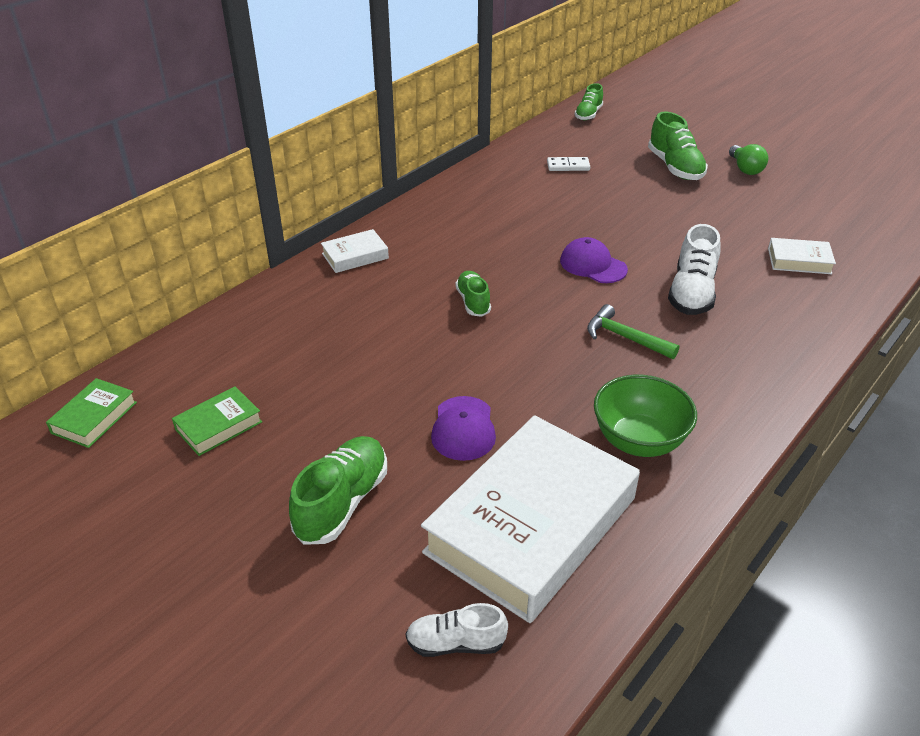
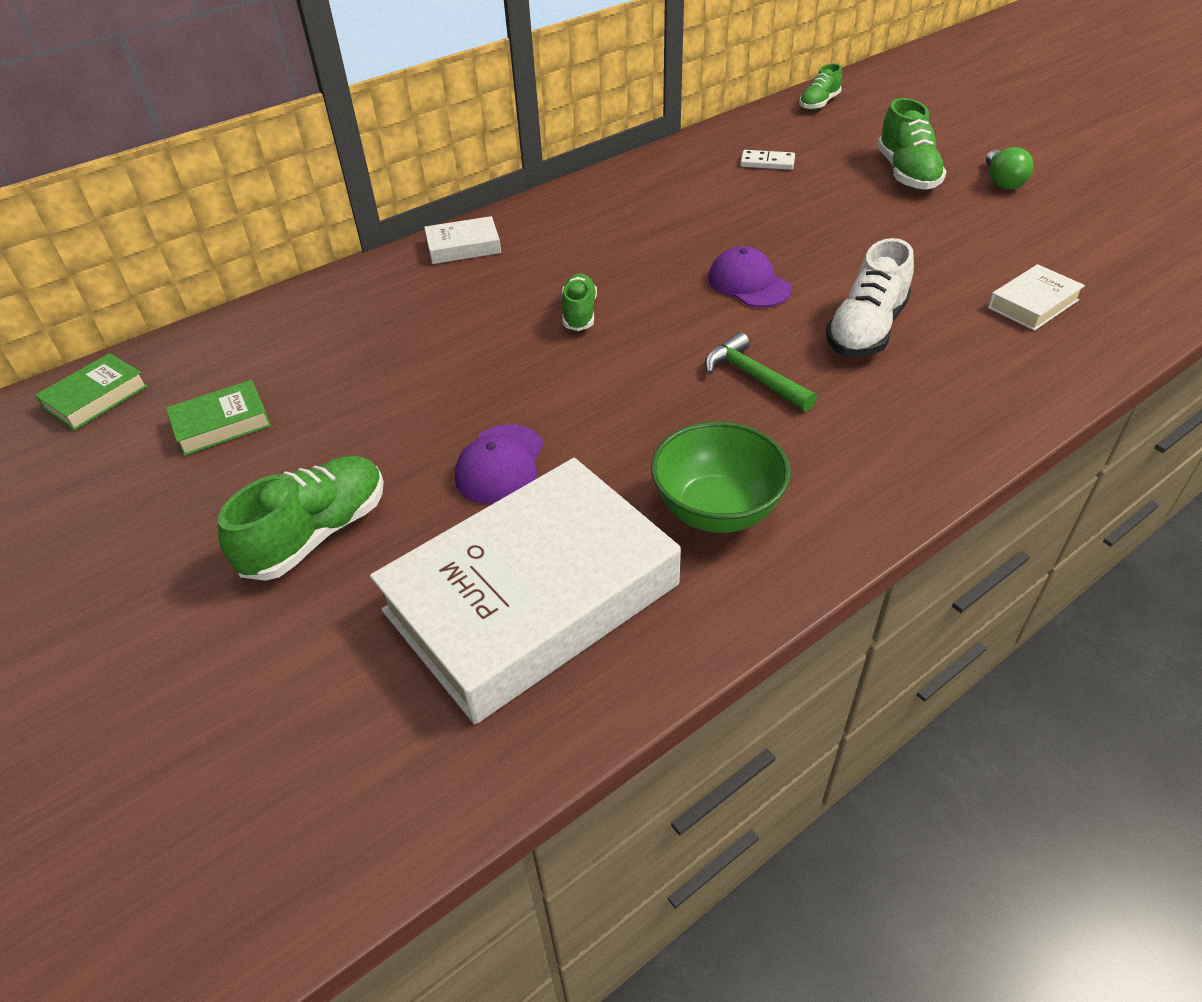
camera: 15 degrees right, 5 degrees up
(456, 643) = (372, 733): white shoe -> none
(799, 261) = (1033, 304): white book -> white book turned 60 degrees counterclockwise

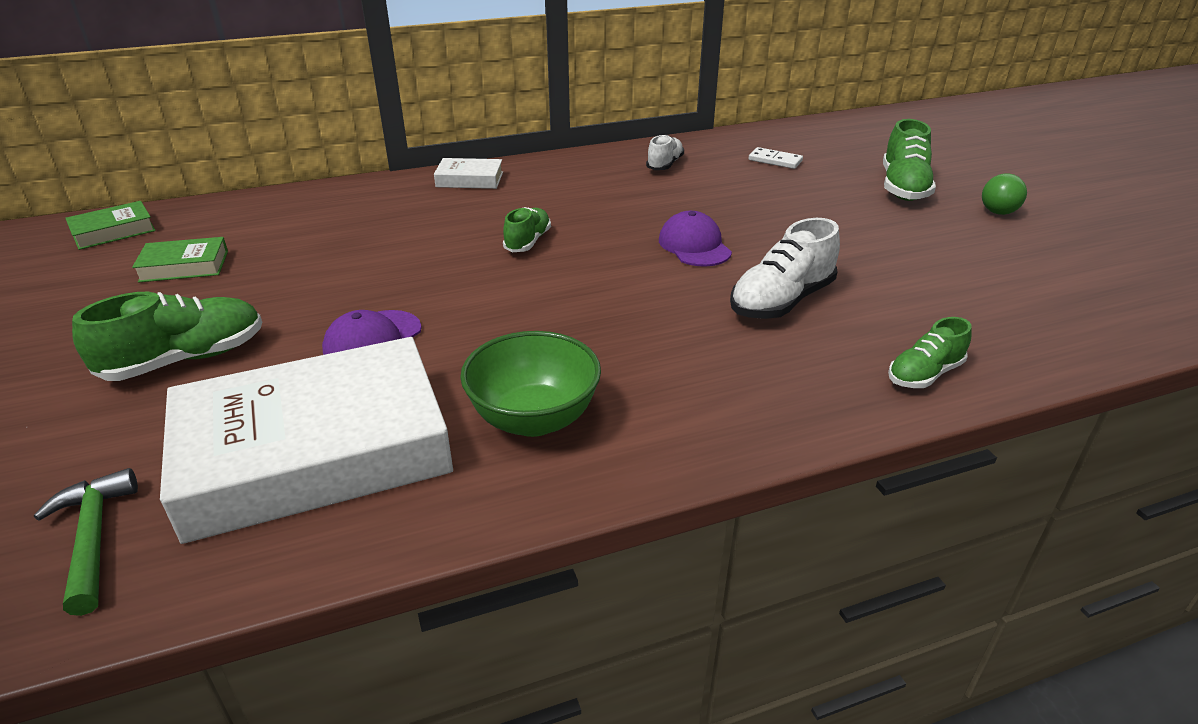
camera: 15 degrees right, 10 degrees down
(659, 188) = (664, 165): none -> white shoe
(753, 377) = (647, 318): green hammer -> green hammer (94, 538)
(819, 104) = (852, 126): green shoe -> green shoe (924, 374)
(1033, 304) = (969, 310): white book -> none

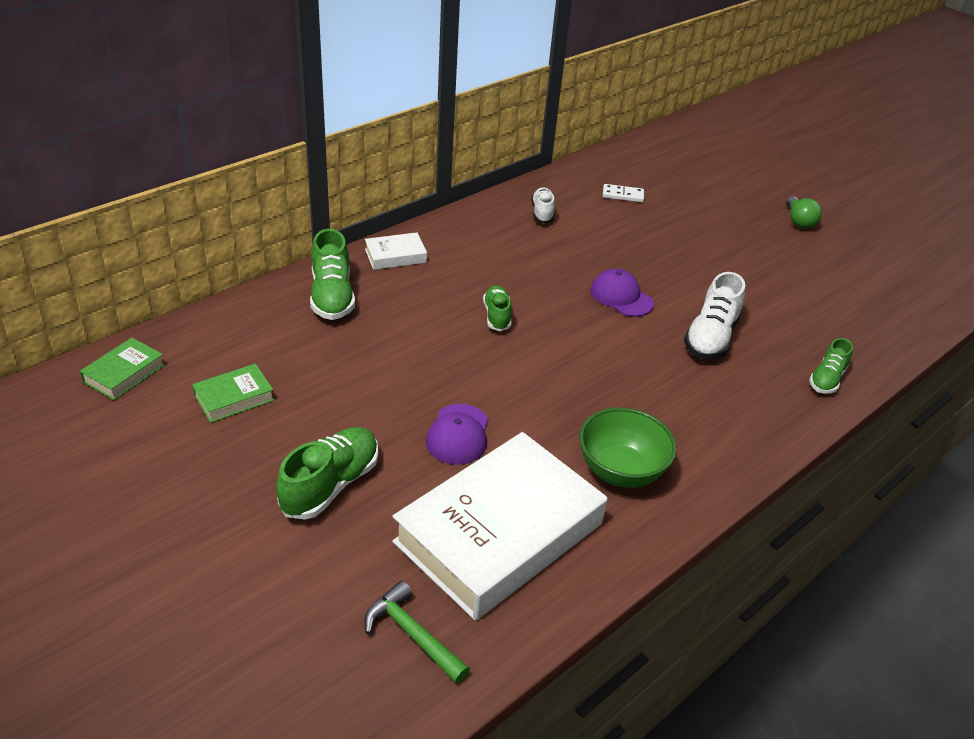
camera: 25 degrees left, 5 degrees up
(903, 187) = (728, 211): green shoe -> green shoe (332, 296)

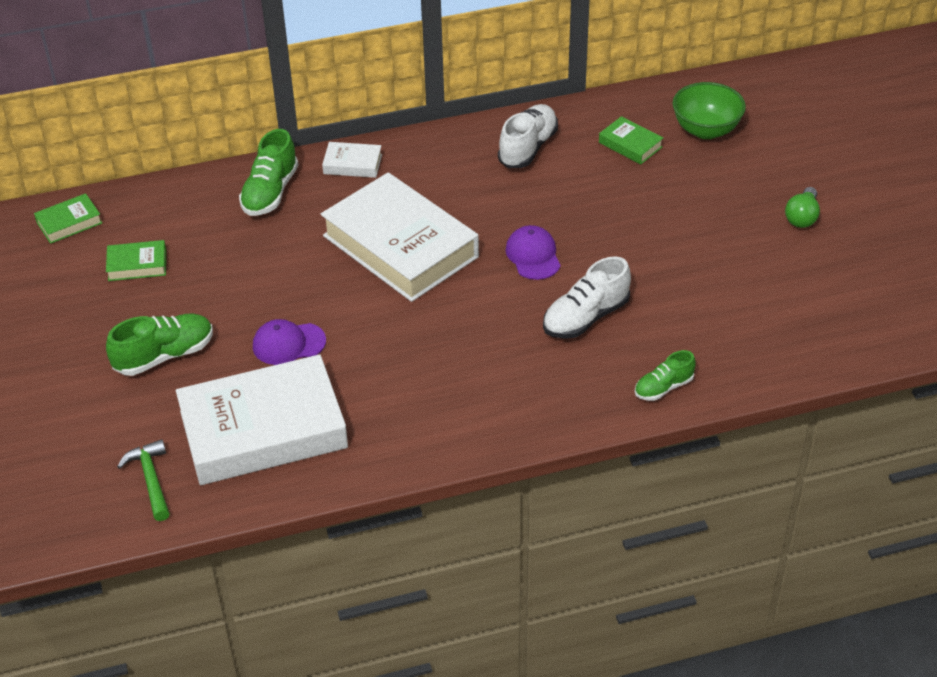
camera: 30 degrees right, 5 degrees up
(458, 434) = (288, 344): purple cap -> purple cap turned 45 degrees clockwise
(497, 316) = (400, 246): green shoe -> white book
(542, 213) = (528, 148): white shoe -> white shoe, size x1.61
(620, 471) = (398, 412): green bowl -> green bowl (706, 130)
(623, 195) = (630, 145): white domino -> green book

